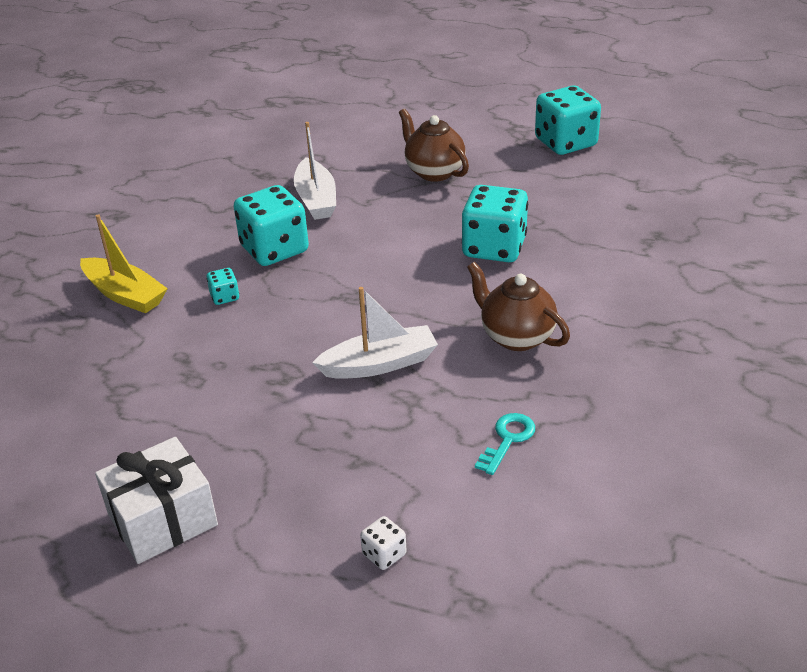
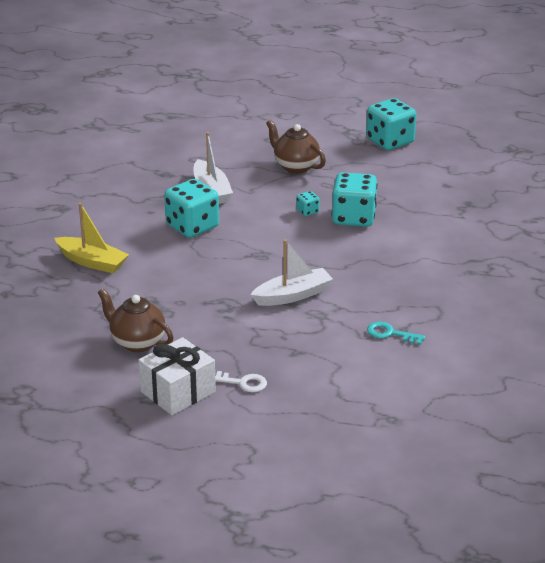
camera: 10 degrees left, 5 degrees down
(224, 297) = (167, 259): turquoise dice -> turquoise dice (307, 211)
(262, 511) = (241, 383): none -> white key
(384, 554) = (327, 399): white dice -> none
(508, 440) = (390, 334): turquoise key -> turquoise key turned 90 degrees counterclockwise
(516, 337) = (382, 273): brown teapot -> brown teapot (137, 342)

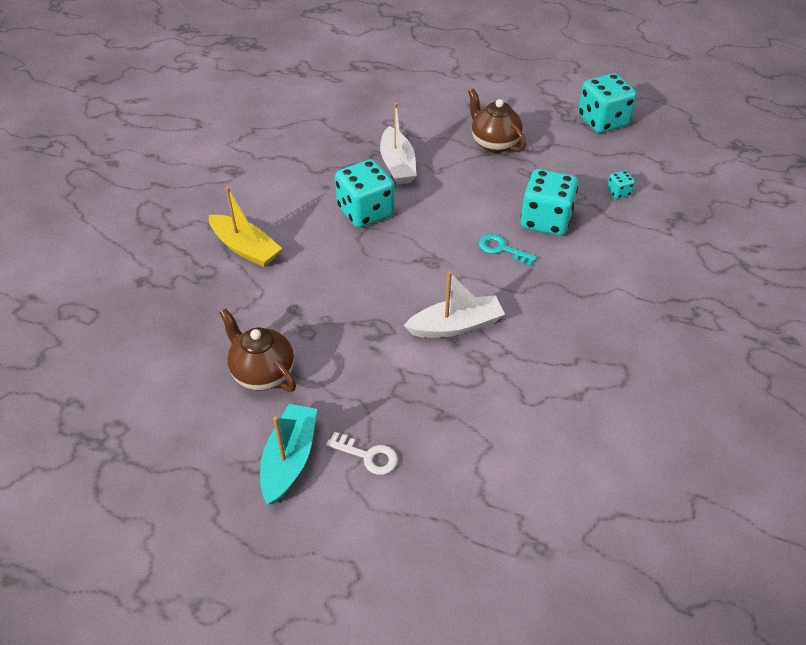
camera: 10 degrees right, 15 degrees up
(178, 392) = (289, 459): white gift -> turquoise boat
(307, 211) = (496, 205): turquoise dice -> turquoise dice (618, 192)
(390, 334) = (561, 401): turquoise key -> turquoise key (502, 249)

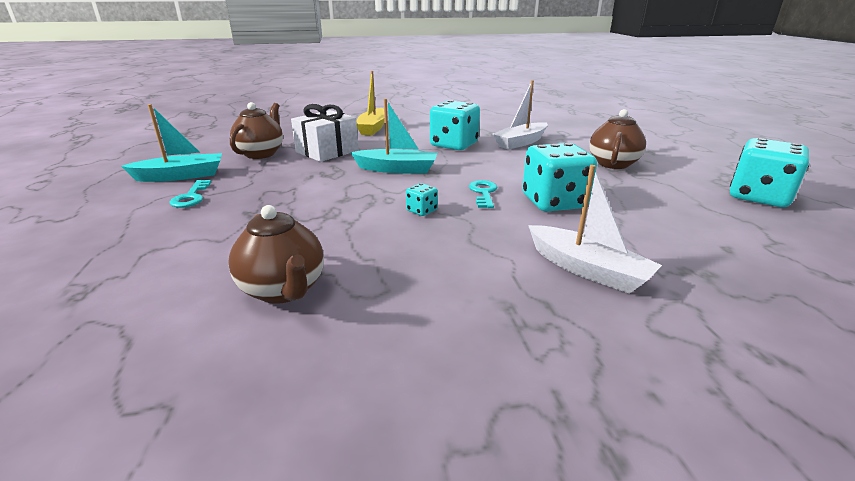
camera: 60 degrees right, 20 degrees down
(303, 314) = (327, 151): none -> white gift
(368, 456) = (191, 197): white key -> turquoise key
(404, 279) = (397, 169): none -> turquoise boat
(456, 325) = (363, 196): white boat -> white boat (587, 269)
(597, 420) = (283, 290): none -> brown teapot
(618, 192) = (667, 227): turquoise dice -> turquoise dice (421, 210)

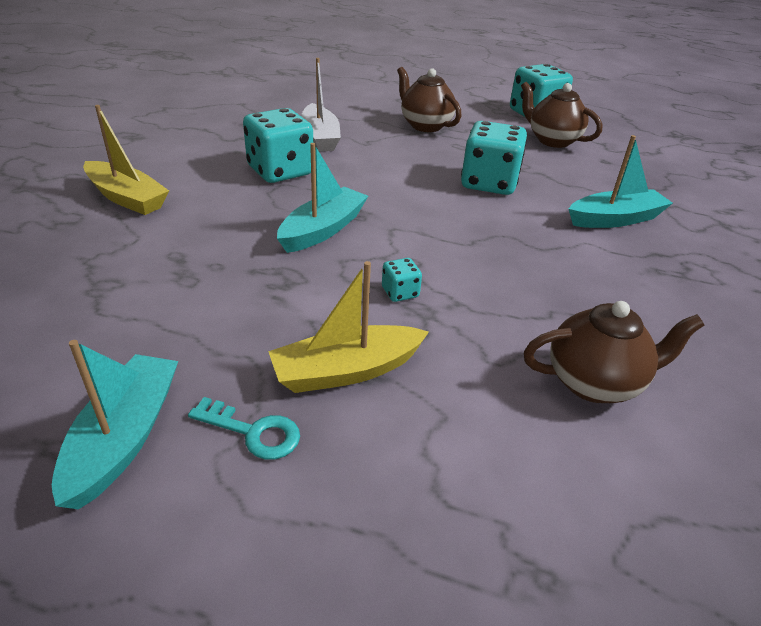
camera: 65 degrees left, 10 degrees up
(251, 206) = (346, 371): none -> yellow boat
(261, 154) = (112, 324): brown teapot -> brown teapot (552, 140)
(327, 151) = (186, 260): white gift -> none
(421, 210) = (459, 251): turquoise dice -> turquoise dice (400, 292)
(483, 193) = (441, 205): turquoise key -> none
(587, 269) = (615, 219): white boat -> turquoise boat

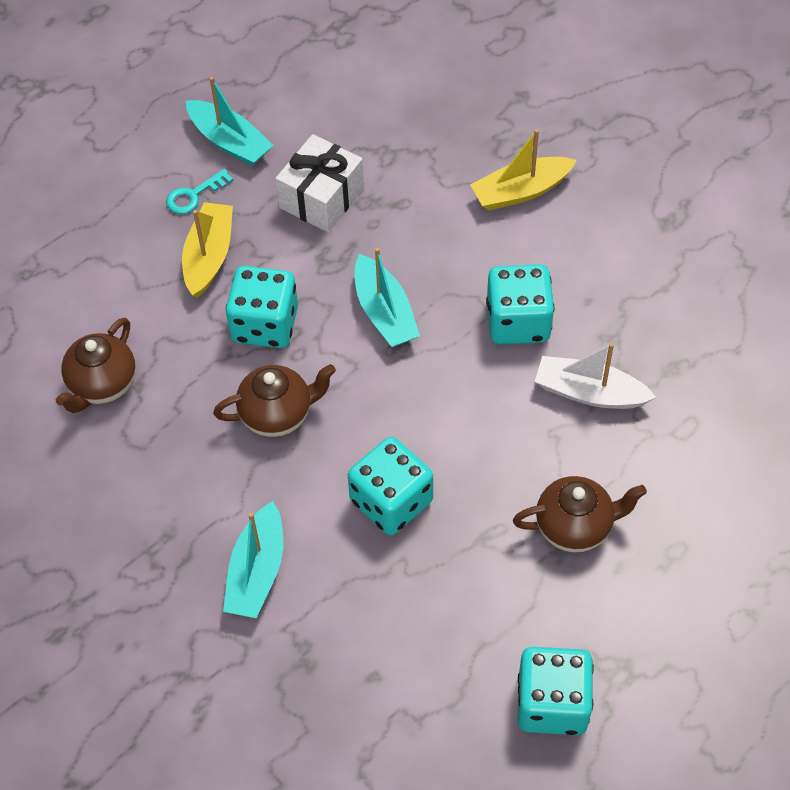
camera: 125 degrees right, 20 degrees up
(196, 312) = (321, 198): none -> white gift
(400, 292) = (265, 324): turquoise dice -> turquoise dice, size x2.26
(552, 140) = (458, 656): brown teapot -> brown teapot (277, 414)

